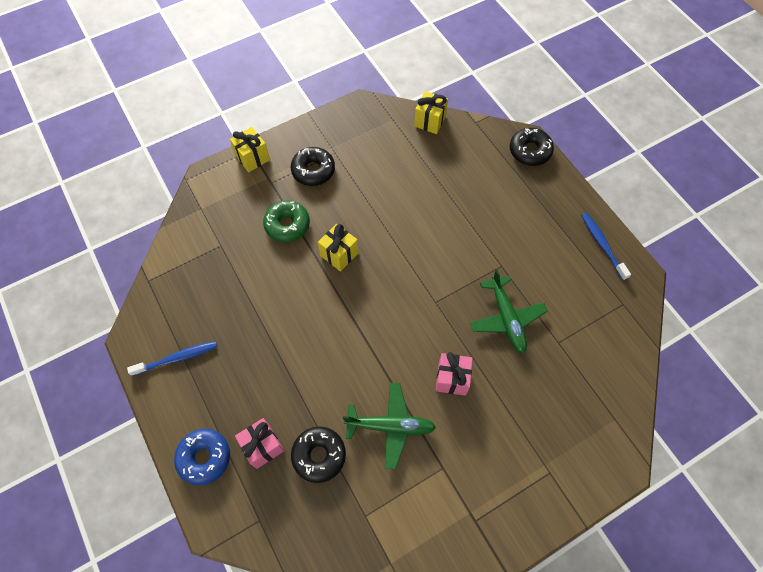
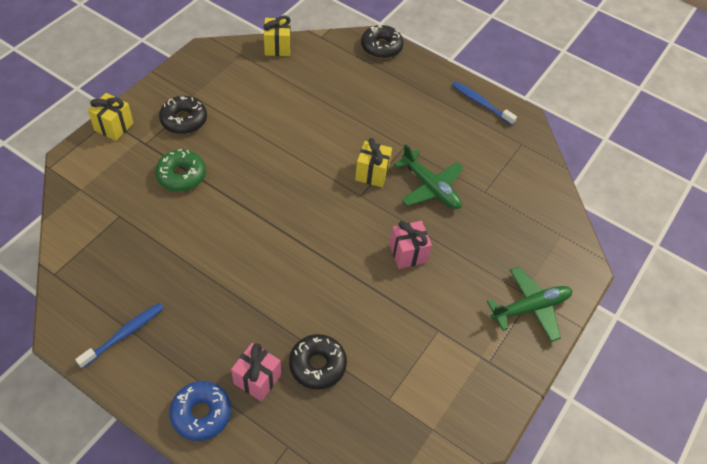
camera: 30 degrees left, 10 degrees down
(339, 254) = (247, 185): yellow gift -> yellow gift (372, 173)
(390, 426) = (372, 313): green plane -> green plane (530, 308)

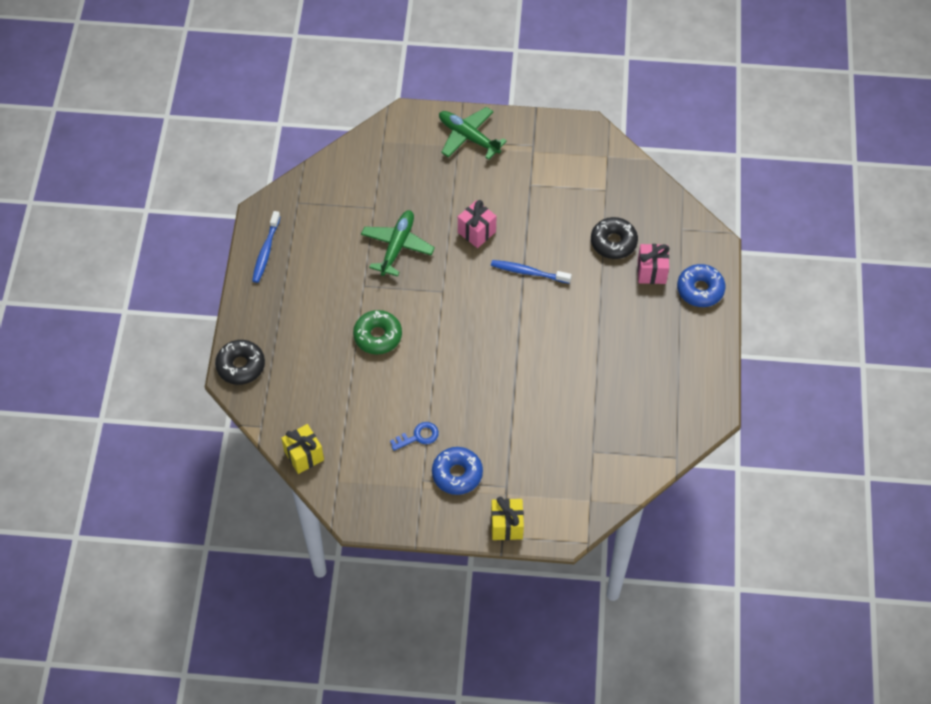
camera: 115 degrees left, 5 degrees up
(124, 334) = (684, 374): blue toothbrush -> blue toothbrush (528, 272)
(181, 175) = (519, 433): green donut -> green donut (378, 336)
(184, 120) = (457, 474): black donut -> blue donut
(236, 113) = (418, 436): none -> blue key
(372, 173) = (412, 294): yellow gift -> none

